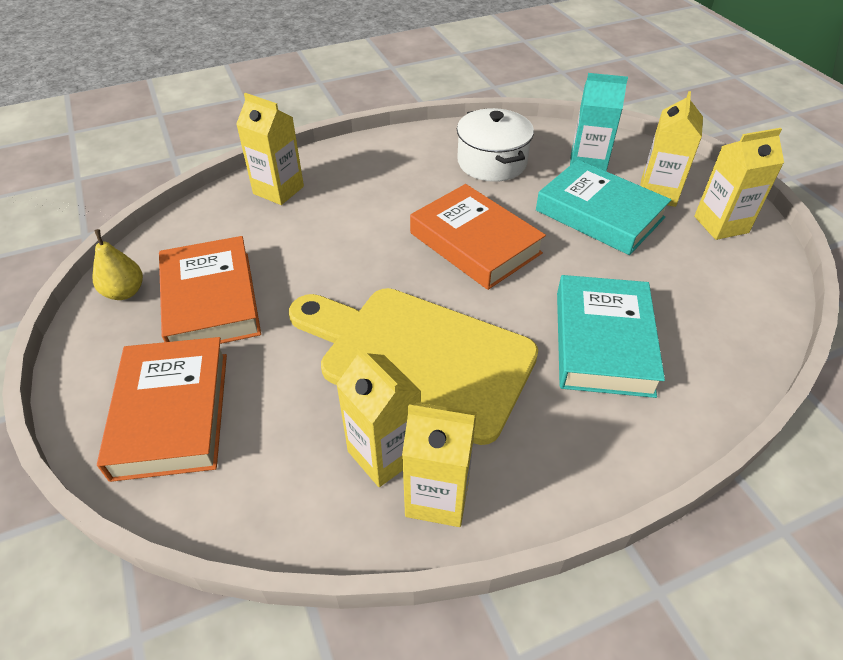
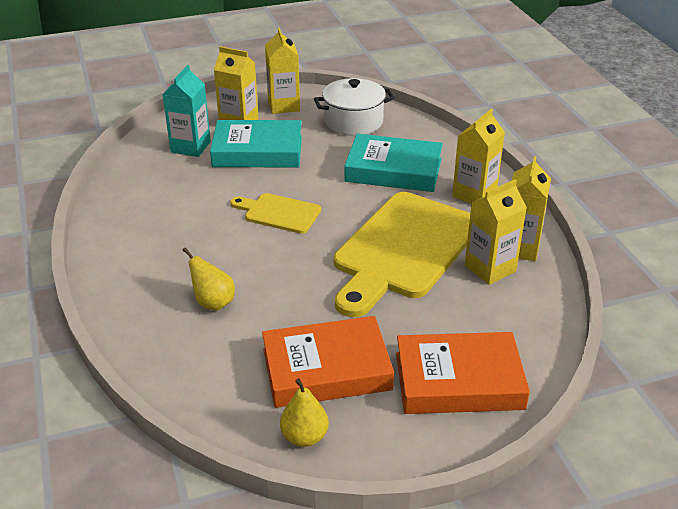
camera: 85 degrees left, 10 degrees down
(278, 190) = (161, 332): yellow carton -> yellow carton (474, 194)
(317, 215) = (213, 302): none -> yellow pear
(475, 243) = (279, 213): orange book -> yellow cutting board
(492, 162) = (166, 194): white pot -> white pot (353, 122)
(599, 214) = (257, 151): turquoise book -> turquoise book turned 45 degrees clockwise

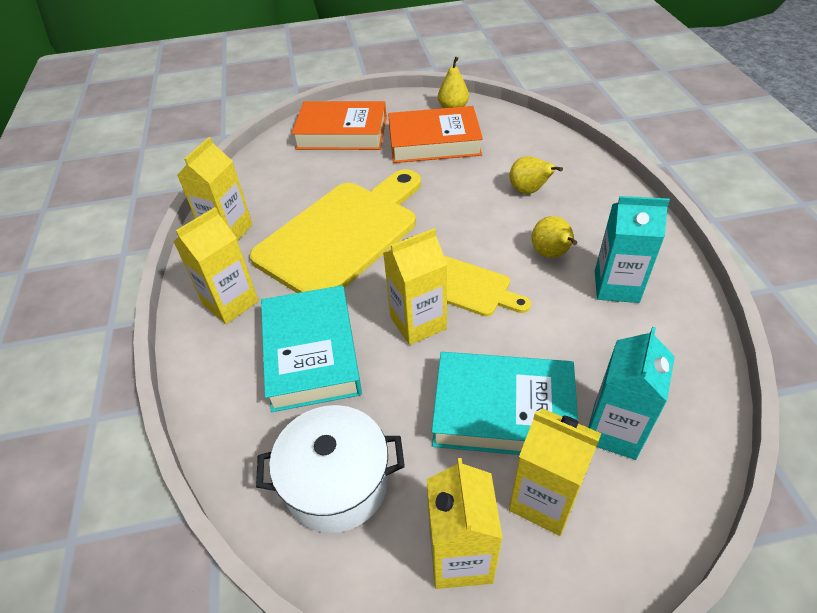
camera: 170 degrees left, 10 degrees up
(156, 219) = (616, 286): none -> turquoise carton
(204, 241) = (551, 254): none -> yellow pear
(393, 170) = (311, 353): turquoise book -> turquoise book turned 60 degrees clockwise
(490, 268) = (270, 211): yellow carton -> yellow carton (418, 323)

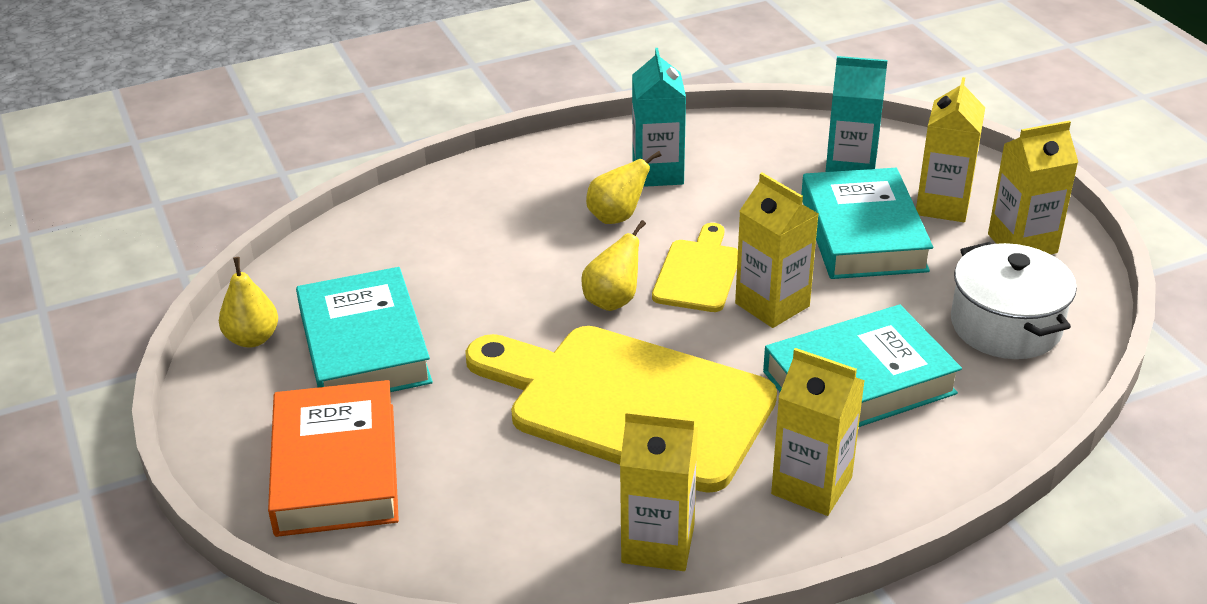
camera: 105 degrees left, 10 degrees down
(434, 142) = (364, 346): orange book -> turquoise book
(528, 191) = (489, 242): yellow pear -> yellow pear (613, 300)

